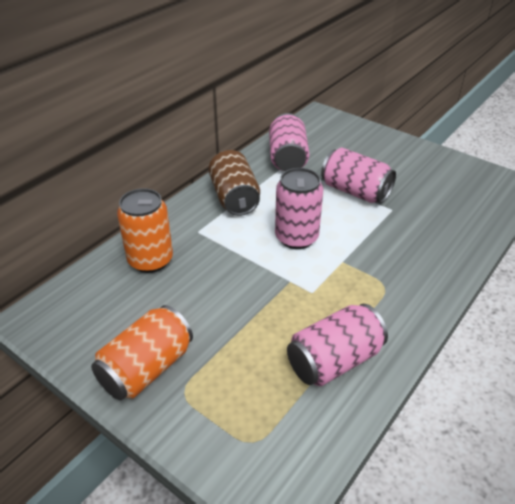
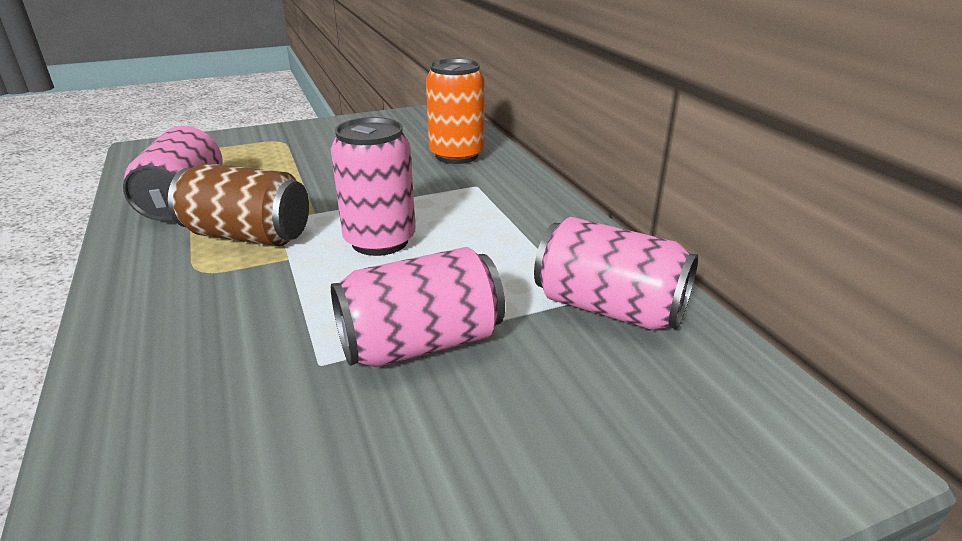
camera: 120 degrees right, 10 degrees down
(147, 368) = (324, 134): orange can -> none
(234, 198) = (524, 224): brown can -> brown can (248, 235)

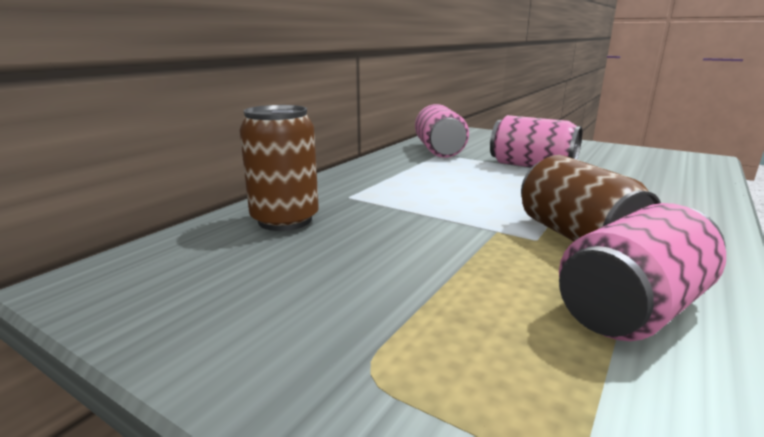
camera: 125 degrees left, 10 degrees down
(380, 241) = (483, 197): pink can -> none
(456, 155) = (285, 220): orange can -> brown can

